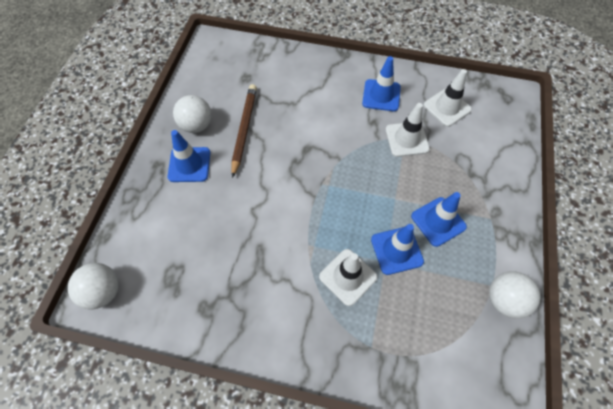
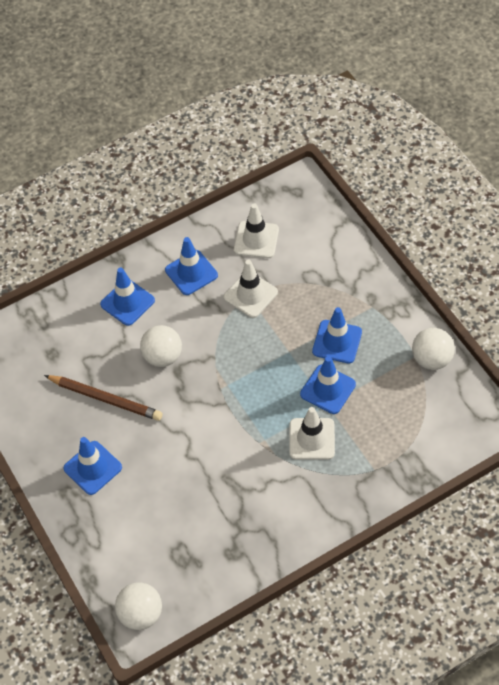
camera: 40 degrees left, 5 degrees down
(196, 125) = (58, 432): white ball -> white ball (163, 356)
(244, 129) = (105, 399): brown pencil -> brown pencil turned 150 degrees clockwise
(322, 83) = (127, 302): none -> blue traffic cone

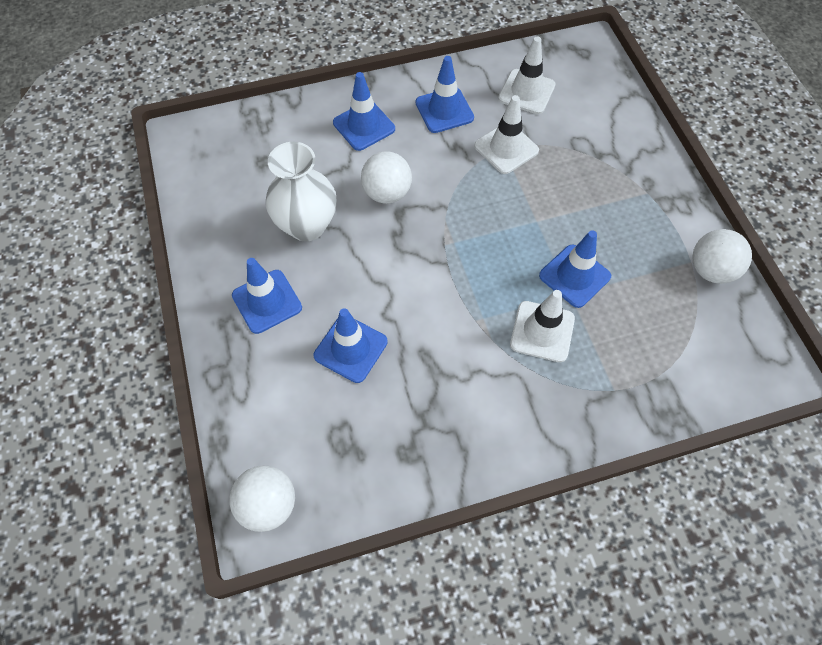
camera: 10 degrees right, 5 degrees up
(105, 399) = (307, 225): brown pencil -> white vase
(337, 342) = (597, 223): blue traffic cone -> blue traffic cone (350, 348)

